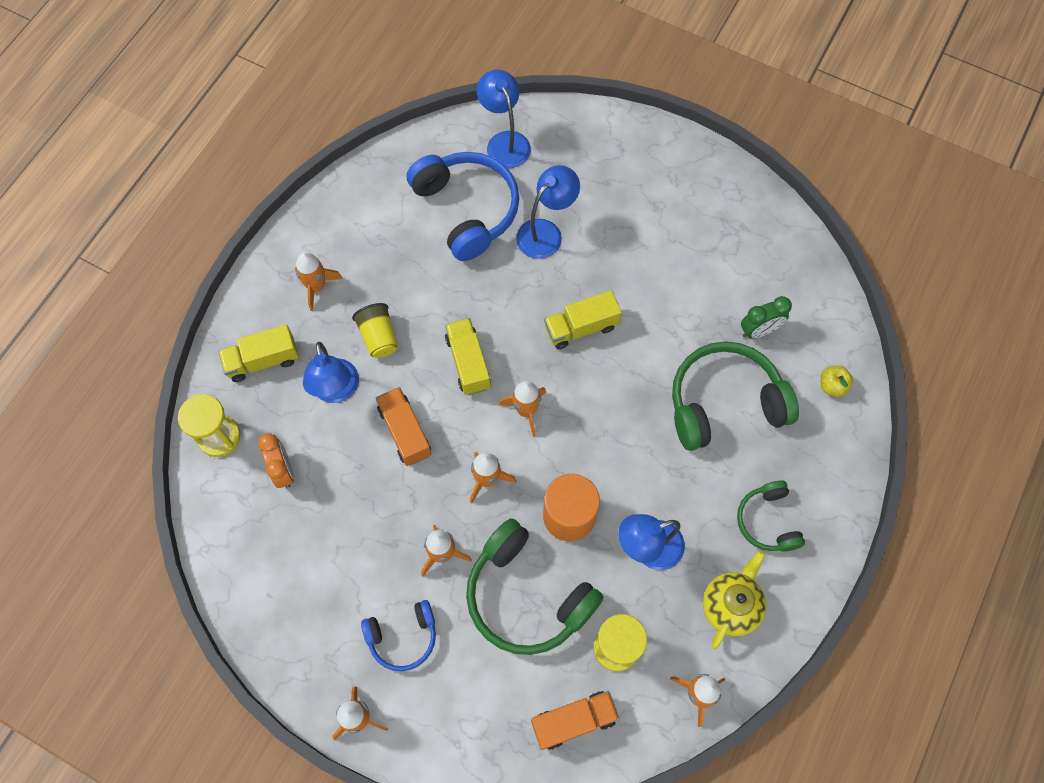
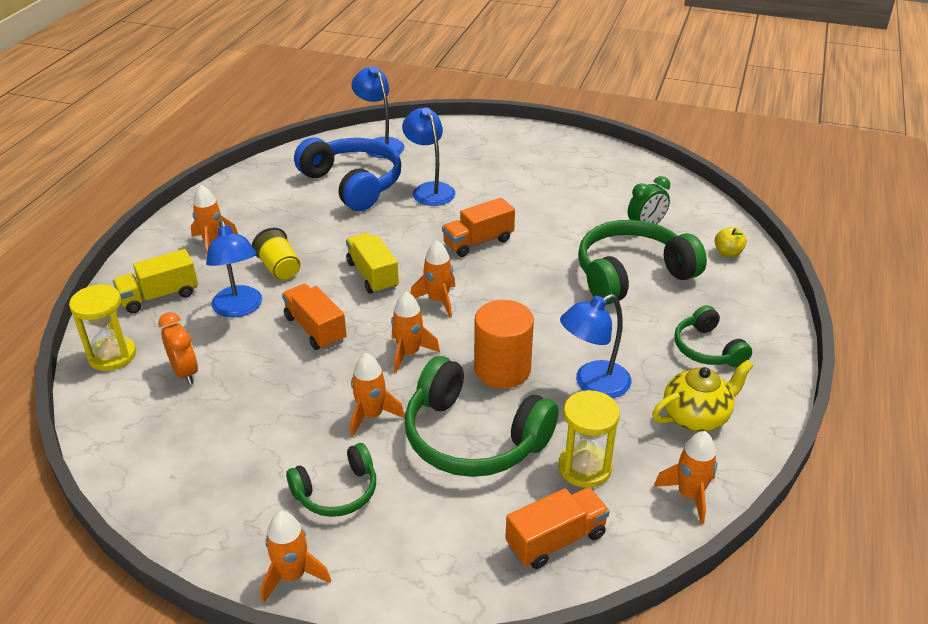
camera: 10 degrees left, 30 degrees down
(403, 637) = (337, 492): blue headphones -> green headphones
(546, 232) = (430, 190): blue lamp -> blue lamp turned 60 degrees counterclockwise
(581, 327) = (478, 242): yellow truck -> orange truck
(731, 605) = (696, 417): yellow teapot -> yellow teapot turned 45 degrees clockwise

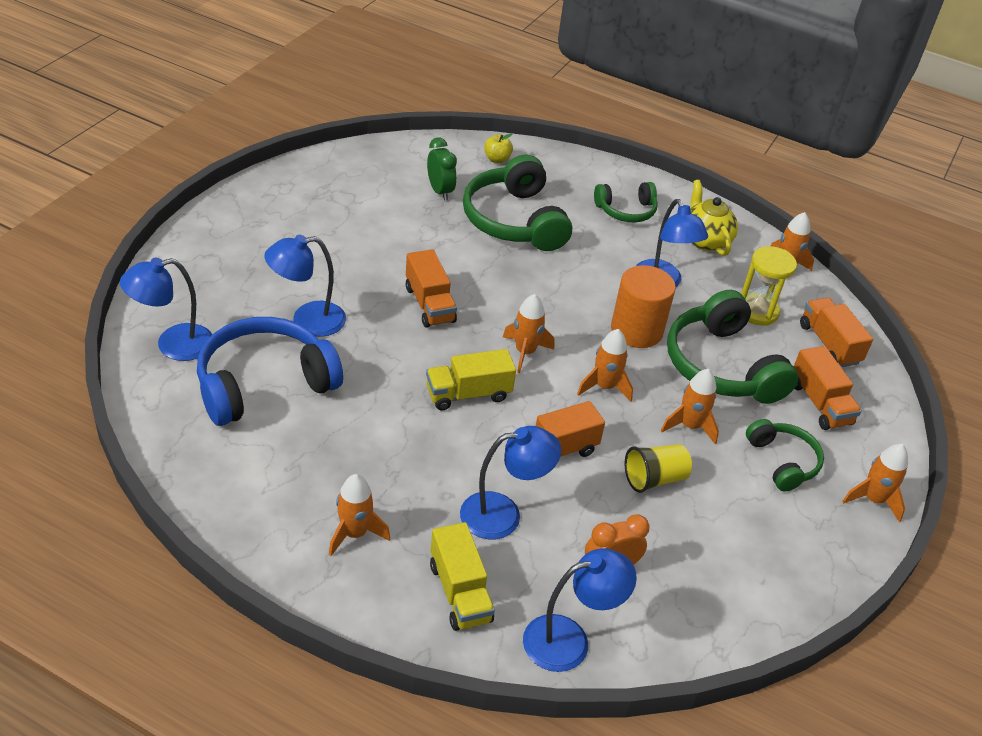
camera: 85 degrees left, 5 degrees up
(112, 355) = (569, 640): yellow hourglass -> blue lamp
(279, 268) = (432, 471): yellow cup -> yellow cup (654, 479)
(440, 528) = (820, 403): none -> orange truck
(473, 438) = (721, 366): green headphones -> green headphones turned 120 degrees clockwise

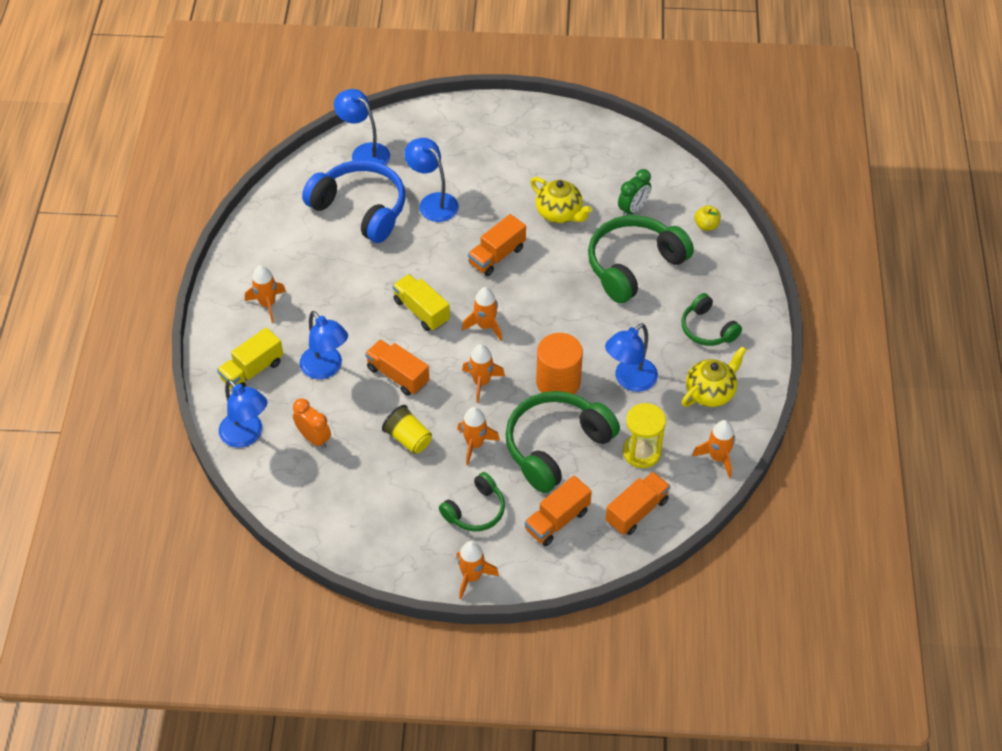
camera: 70 degrees right, 10 degrees up
(405, 238) = (559, 213): none -> yellow teapot

